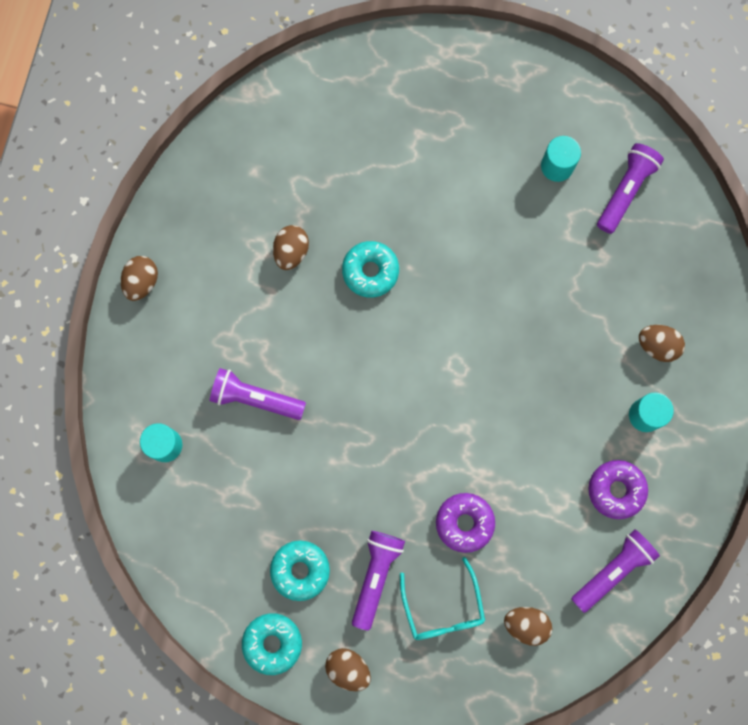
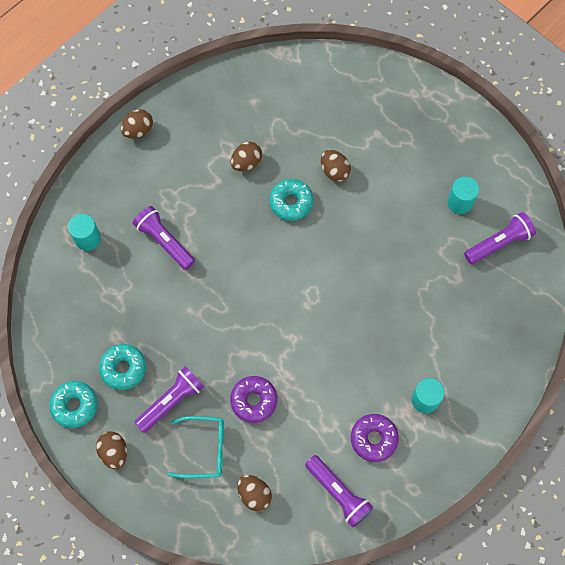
camera: 30 degrees right, 10 degrees down
(443, 607) = (204, 449): turquoise glasses -> turquoise glasses turned 105 degrees counterclockwise
(613, 570) = (338, 493): purple flashlight -> purple flashlight turned 60 degrees clockwise
(657, 345) = (461, 357): brown egg -> brown egg (334, 171)

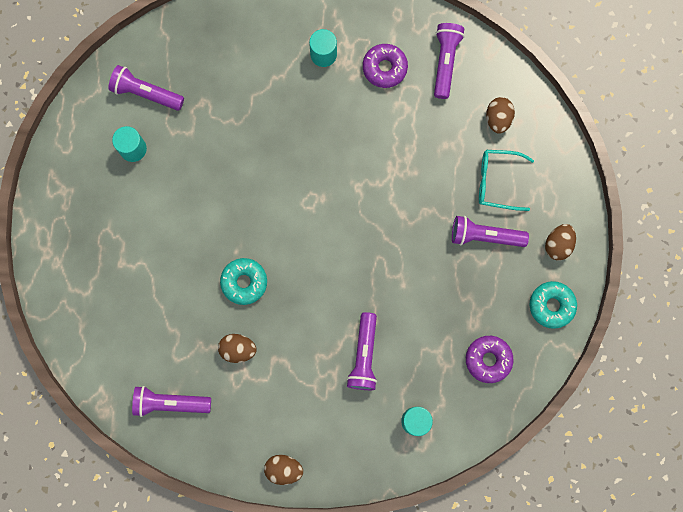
camera: 130 degrees left, 10 degrees up
(123, 368) = (492, 294): turquoise donut -> none
(204, 449) = (498, 182): turquoise glasses -> turquoise glasses turned 45 degrees counterclockwise
(249, 94) = (170, 403): none -> purple flashlight
(254, 401) = (431, 176): purple donut -> purple donut (488, 359)
(334, 171) = (186, 270): brown egg -> none

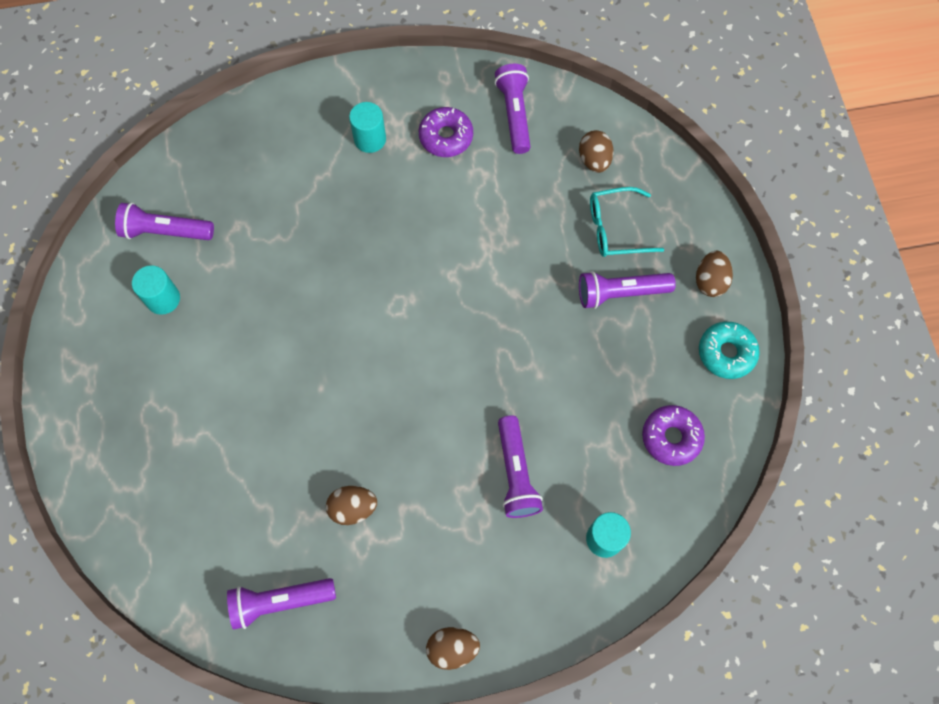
camera: 15 degrees left, 10 degrees down
(244, 282) = (340, 422): turquoise donut -> none

